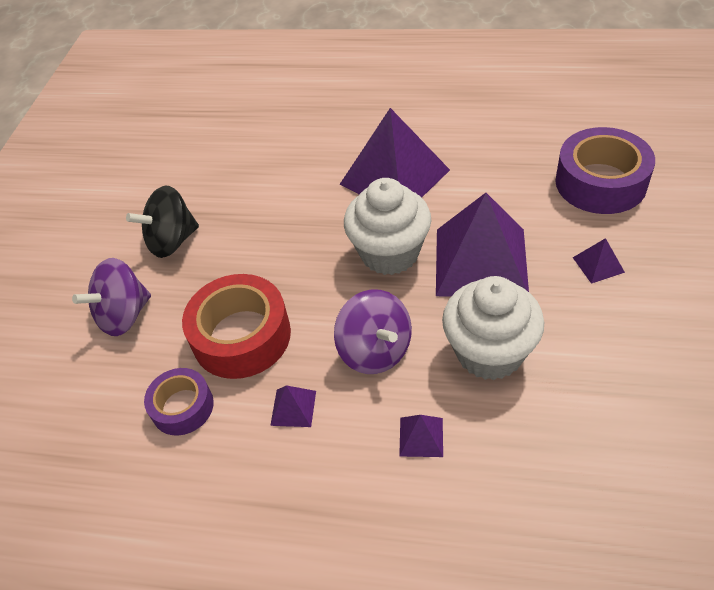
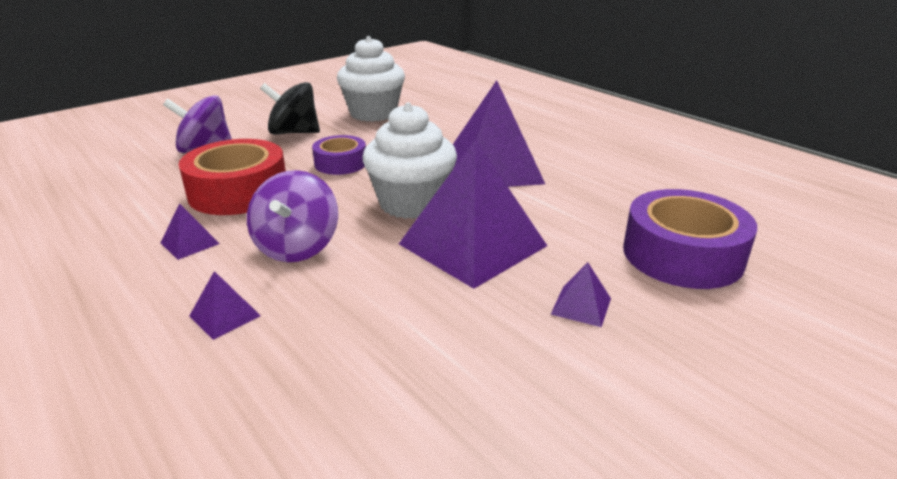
camera: 35 degrees right, 20 degrees down
(182, 407) = (142, 204): purple tape -> purple tape (340, 163)
(489, 352) = (373, 301): white cupcake -> white cupcake (373, 113)

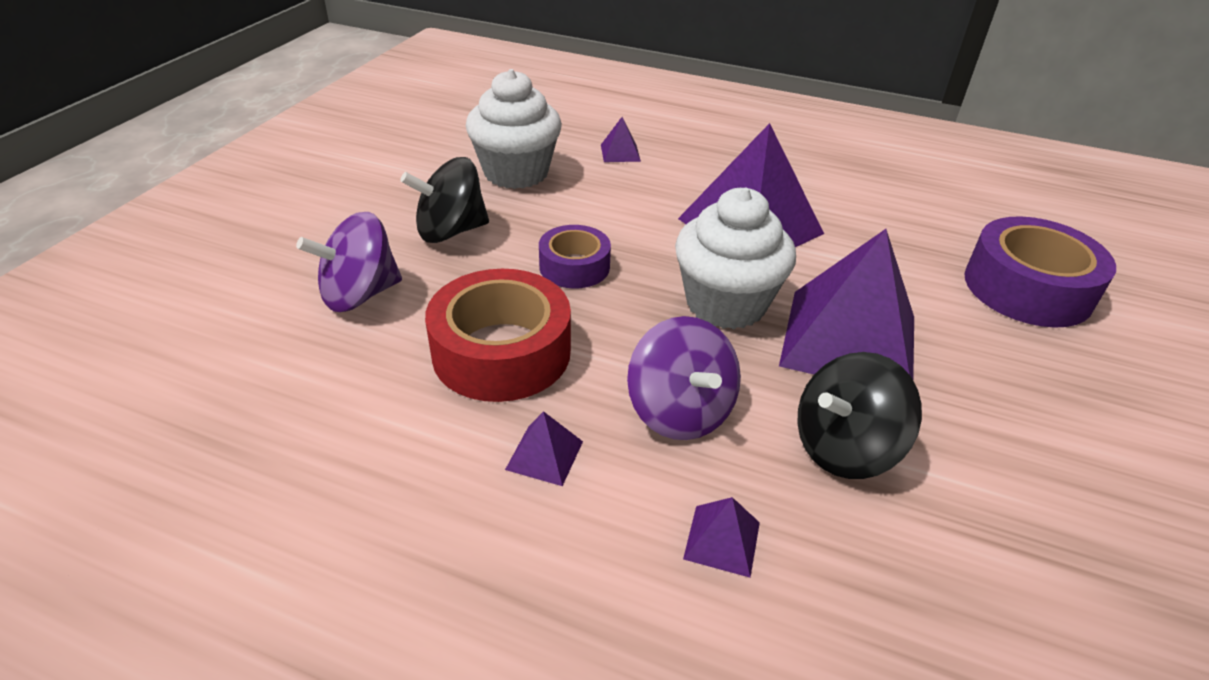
camera: 30 degrees left, 10 degrees up
(377, 299) = (844, 448): none -> black spinning top
(581, 306) = (1018, 381): purple pyramid -> purple pyramid (620, 153)

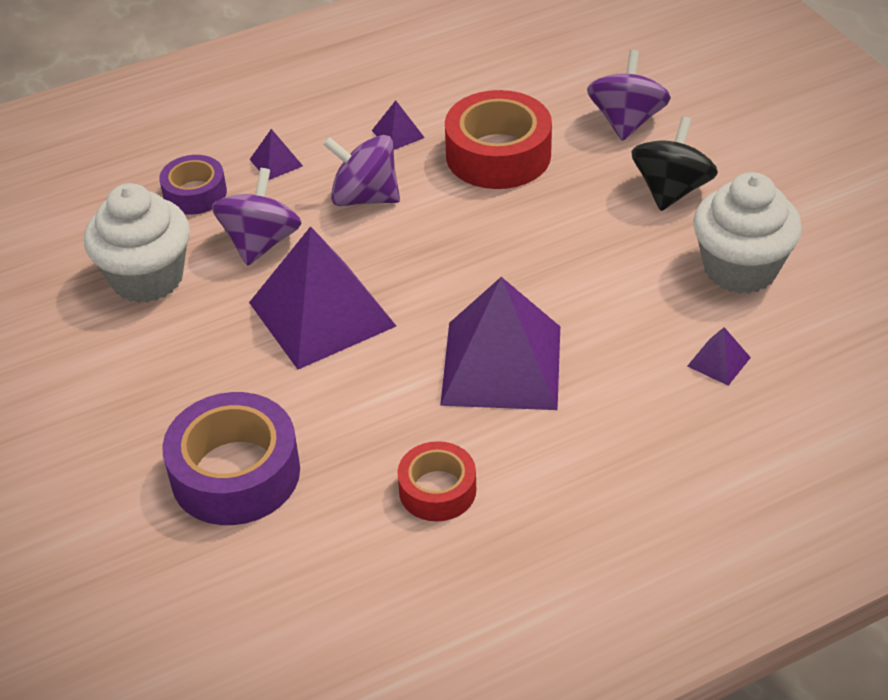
camera: 135 degrees right, 5 degrees up
(574, 267) = (554, 230): purple tape -> purple tape (195, 193)
(726, 304) = (427, 280): white cupcake -> white cupcake (147, 278)
(844, 448) = (261, 242): black spinning top -> purple spinning top
(879, 203) = (437, 490): none -> red tape

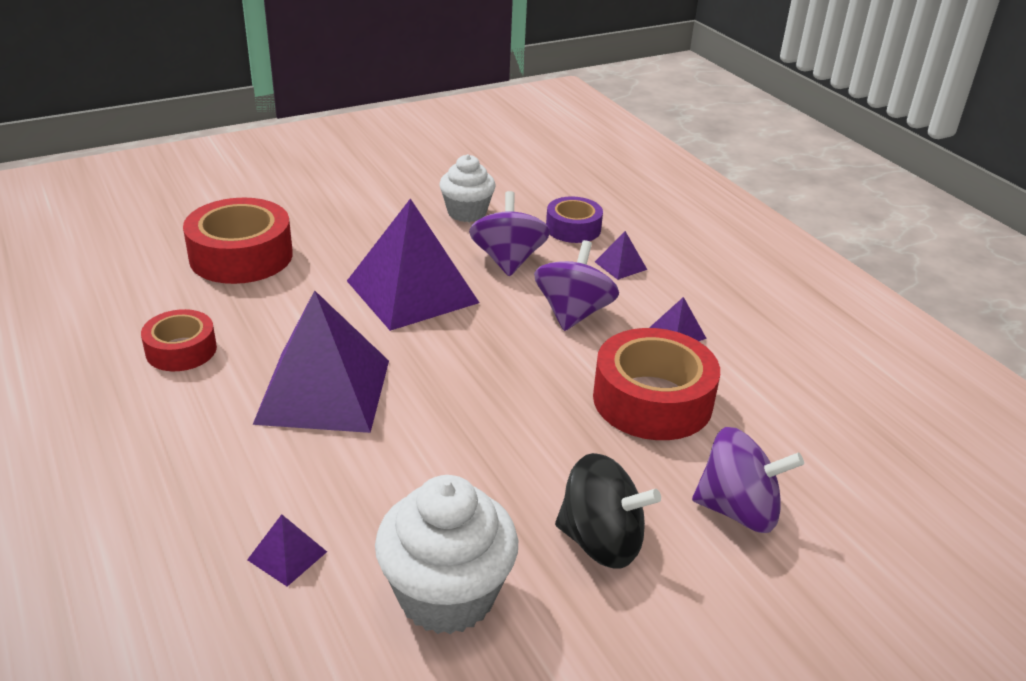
camera: 85 degrees right, 10 degrees down
(147, 278) = (467, 212): white cupcake -> white cupcake, size x0.66
(235, 473) = (241, 256): purple tape -> red tape
(261, 242) = (508, 260): purple spinning top -> purple spinning top turned 105 degrees counterclockwise

